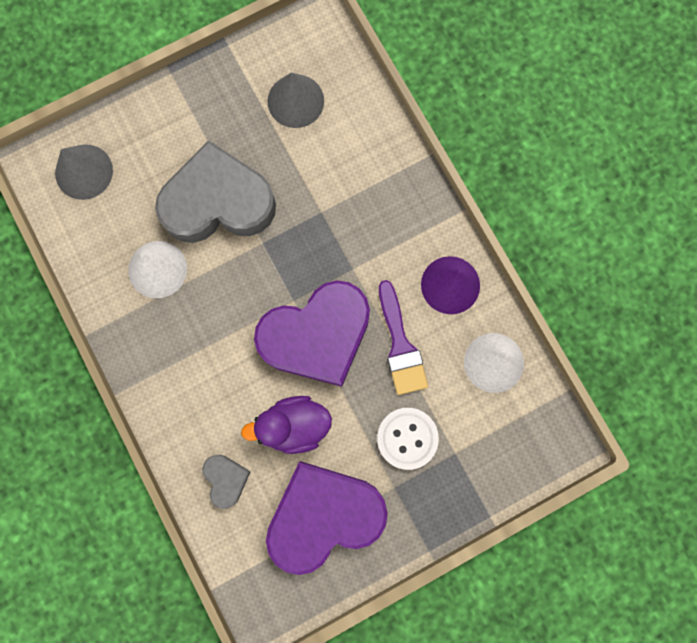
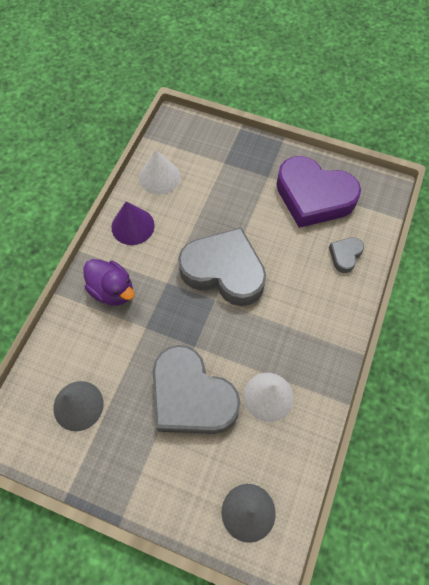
camera: 130 degrees left, 15 degrees down
(294, 425) = (284, 244): purple duck -> purple duck (112, 290)
(317, 336) = (224, 271): purple heart -> grey heart
(400, 345) = (190, 225): purple brush -> none
(407, 438) = (237, 188): white button -> none

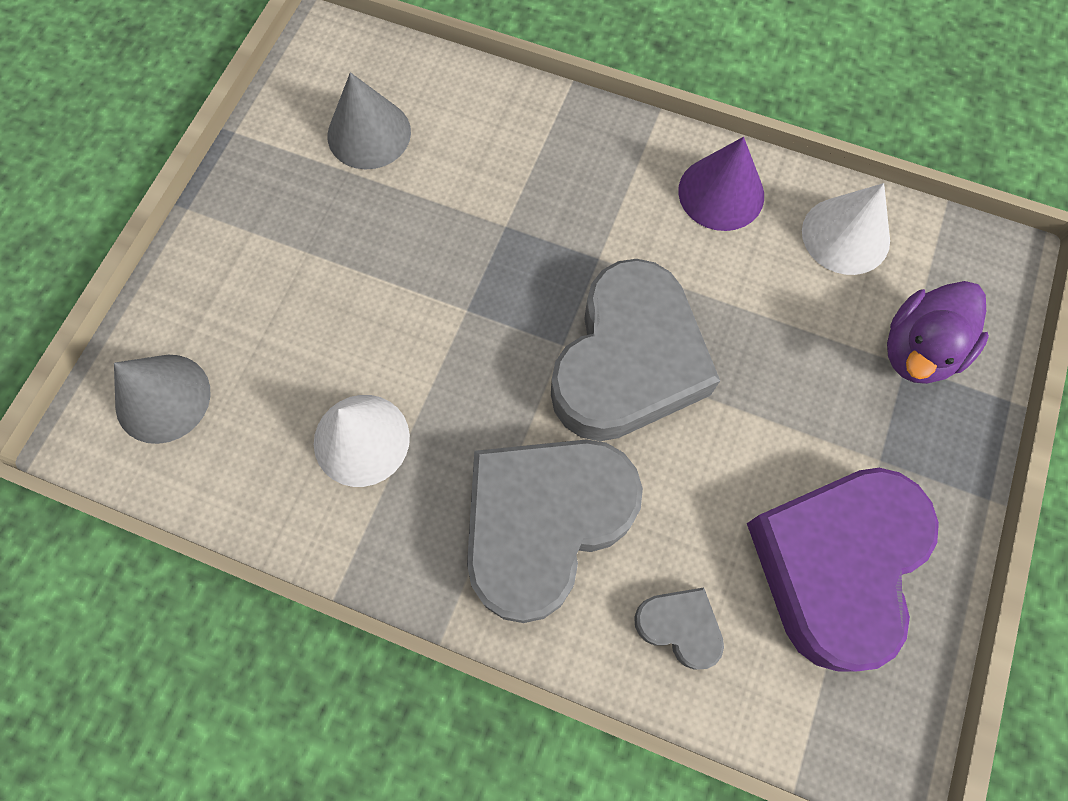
camera: 90 degrees right, 5 degrees up
(112, 290) = (580, 168): purple duck -> purple duck (918, 350)
(191, 396) = (371, 305): grey heart -> grey heart (544, 524)

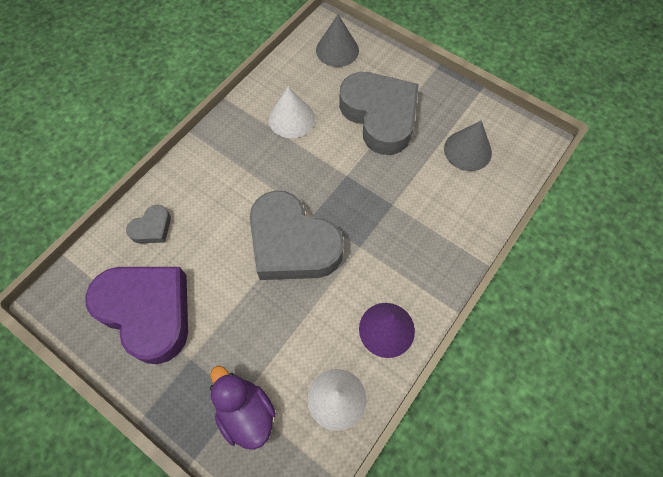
camera: 105 degrees right, 5 degrees down
(544, 524) = (223, 183): grey heart -> grey heart (380, 116)

